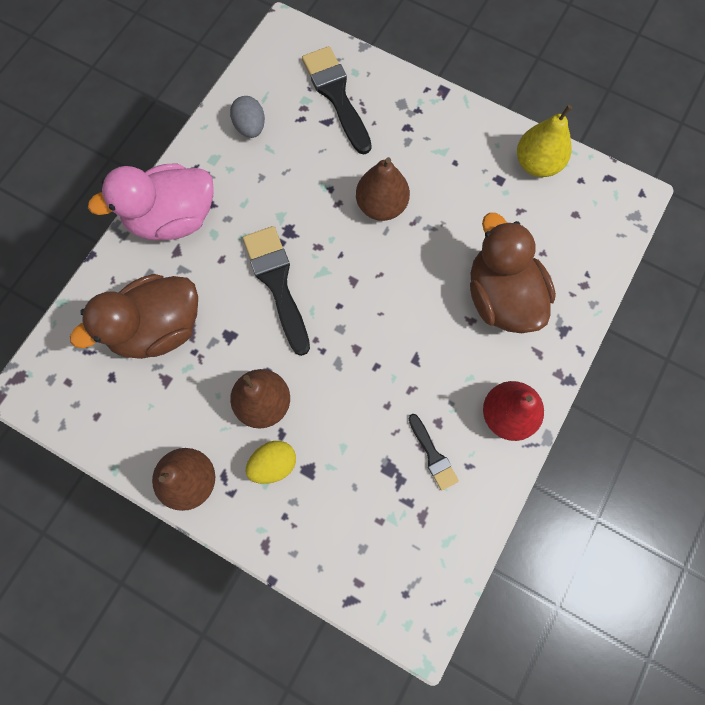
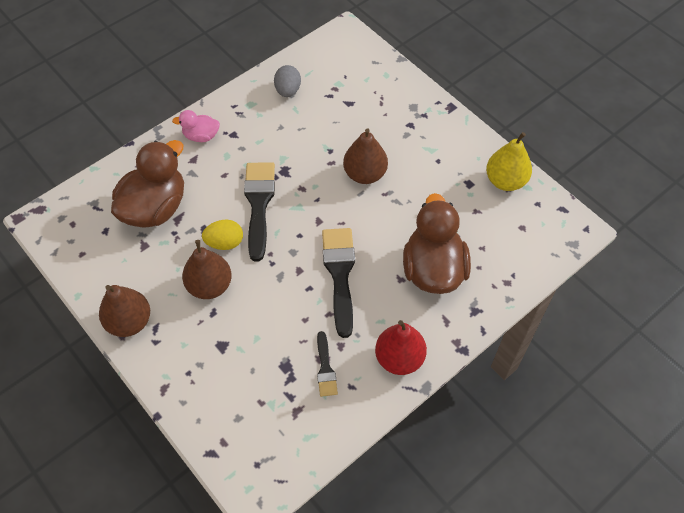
camera: 20 degrees right, 15 degrees down
(158, 328) = (155, 208): brown duck -> brown duck turned 135 degrees clockwise
(173, 218) = (201, 136): pink duck -> pink duck, size x0.50
(273, 464) = (197, 332): yellow egg -> yellow egg (225, 243)
(336, 95) = (364, 87): black brush -> black brush (340, 274)

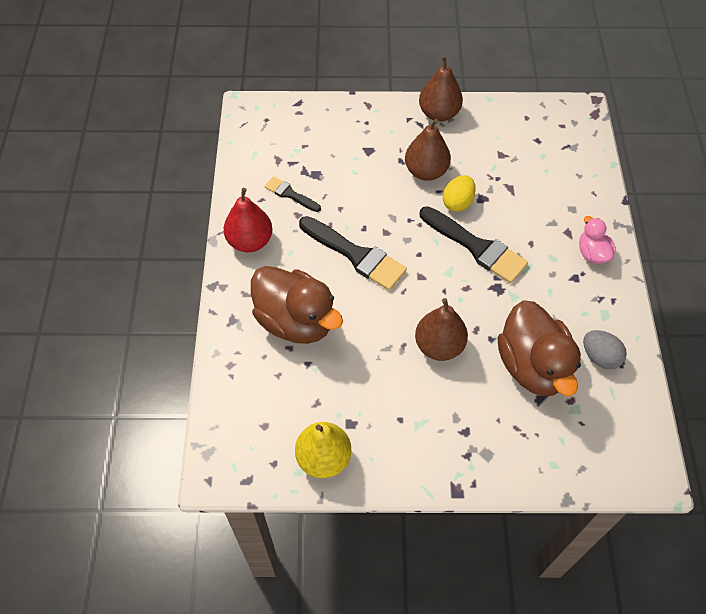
camera: 130 degrees right, 0 degrees up
(155, 208) = (534, 180): brown duck -> brown duck (533, 366)
(201, 136) = (592, 253): pink duck -> pink duck turned 60 degrees counterclockwise

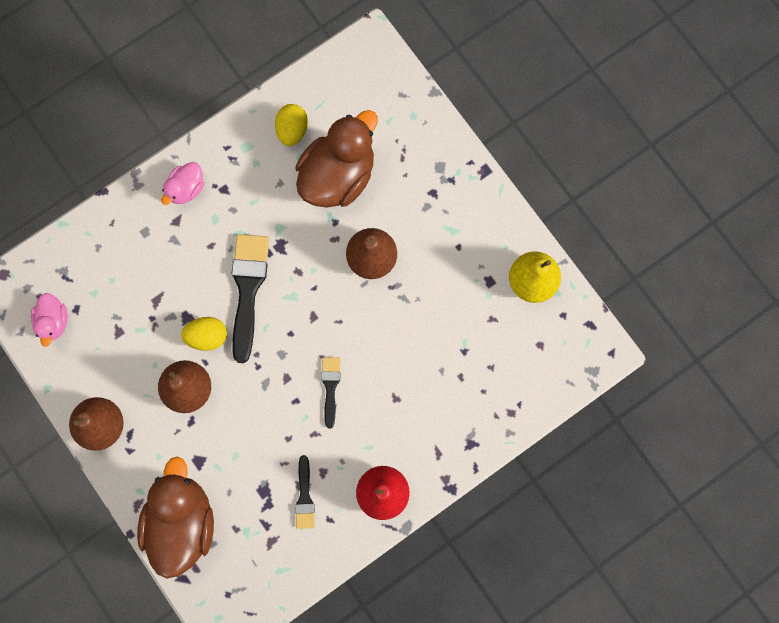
camera: 125 degrees left, 20 degrees up
(296, 321) = (433, 390): brown duck -> brown duck (182, 521)
(356, 255) = (330, 387): black brush -> black brush, size x0.54
(537, 124) = (54, 321): none -> pink duck
(600, 357) = (292, 130): grey egg -> yellow egg

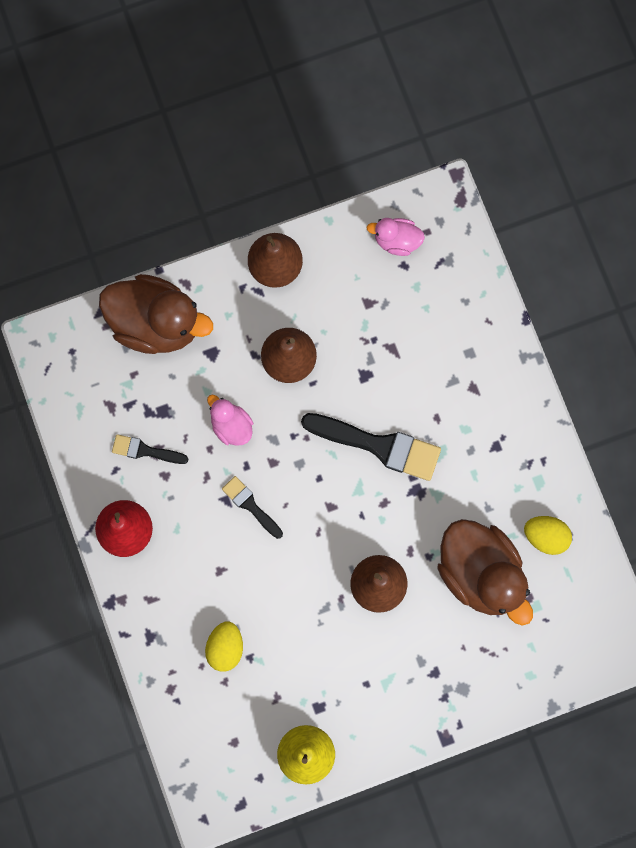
camera: 105 degrees right, 0 degrees up
(186, 189) = (506, 407): pink duck -> pink duck (231, 426)
(207, 336) = (339, 392): yellow egg -> yellow egg (225, 648)
(330, 387) = (250, 505): black brush -> black brush turned 150 degrees counterclockwise

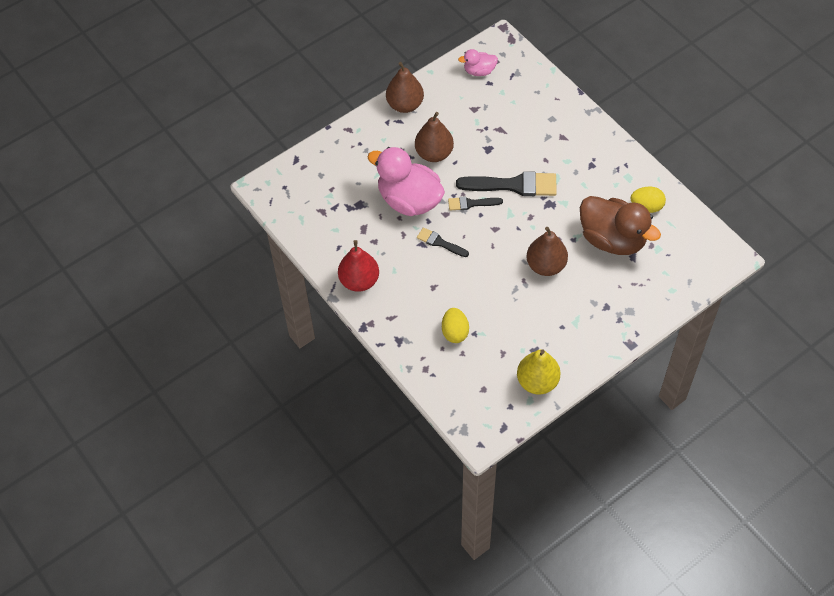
camera: 15 degrees left, 20 degrees down
(145, 451) = (355, 230): black brush -> black brush (471, 203)
(156, 323) = (336, 156): brown duck -> none
(231, 426) = (409, 200): pink duck -> pink duck, size x2.01

